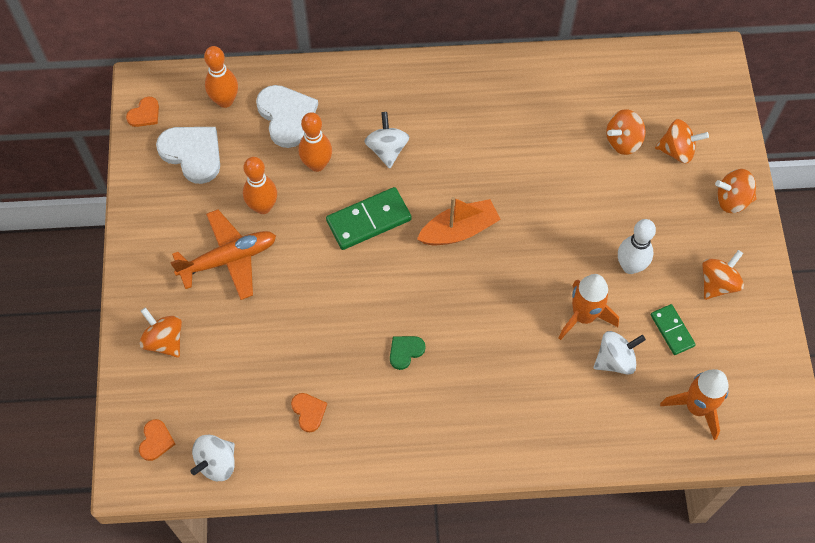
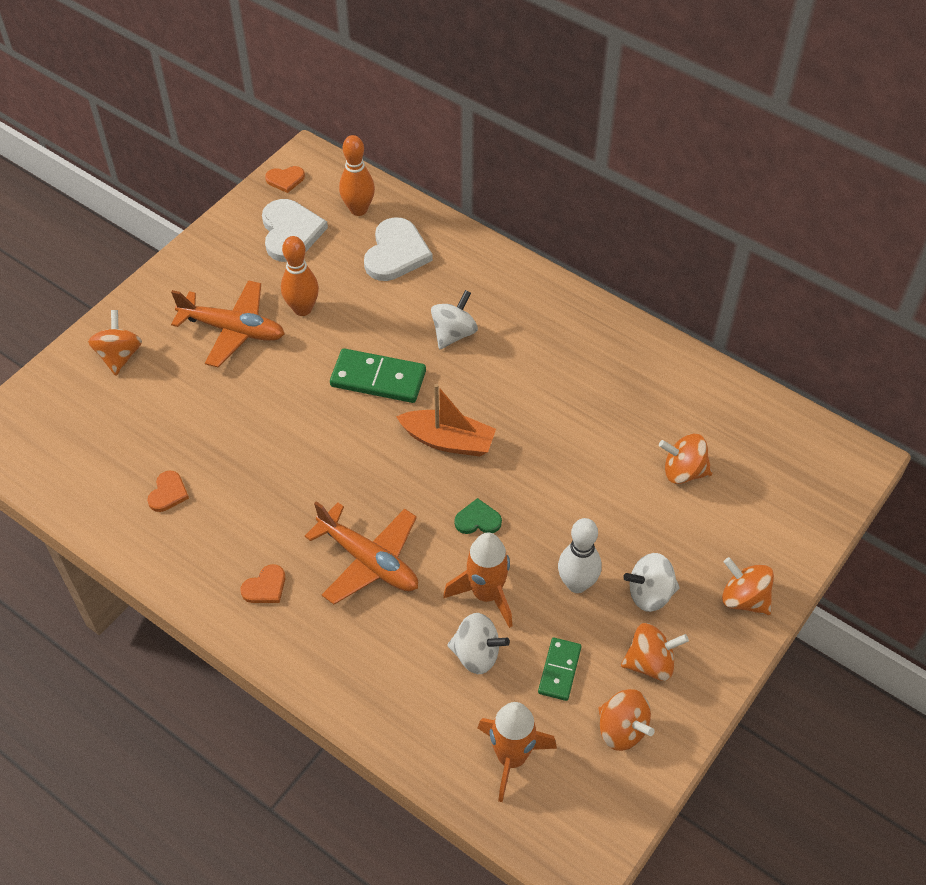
camera: 40 degrees right, 10 degrees down
(156, 441) = (32, 426): orange heart -> orange heart (265, 587)
(216, 463) = (57, 477): white spinning top -> white spinning top (650, 593)
(317, 164) = (381, 306): orange bowling pin -> none
(405, 351) = (297, 505): green heart -> green heart (478, 520)
(490, 352) = (369, 560): none -> orange plane
(677, 151) = (731, 516): orange spinning top -> orange spinning top (622, 729)

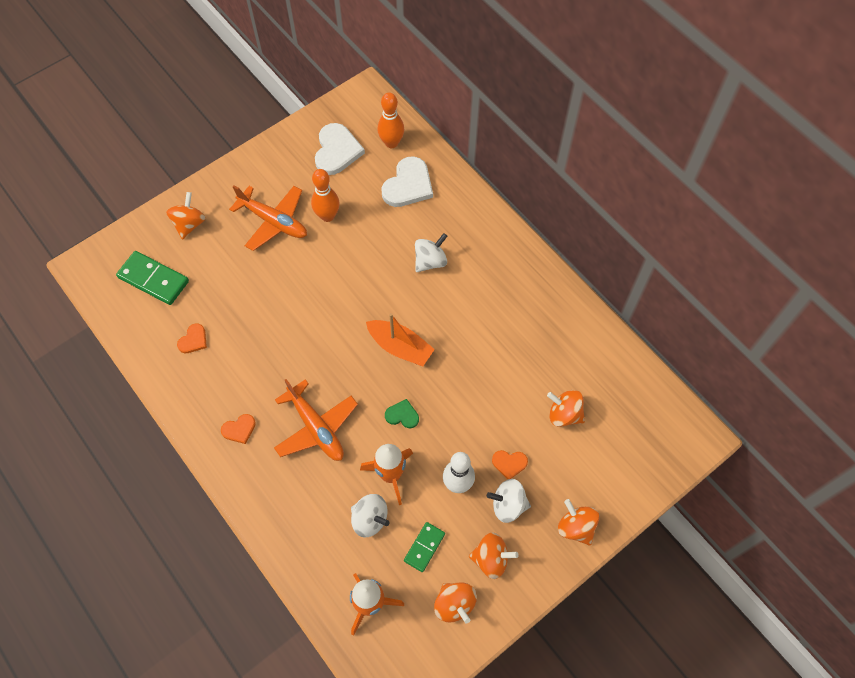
camera: 15 degrees right, 10 degrees up
(285, 179) = (345, 106): orange heart -> orange heart (509, 463)
(378, 379) = (365, 285): green domino -> green domino (153, 279)

